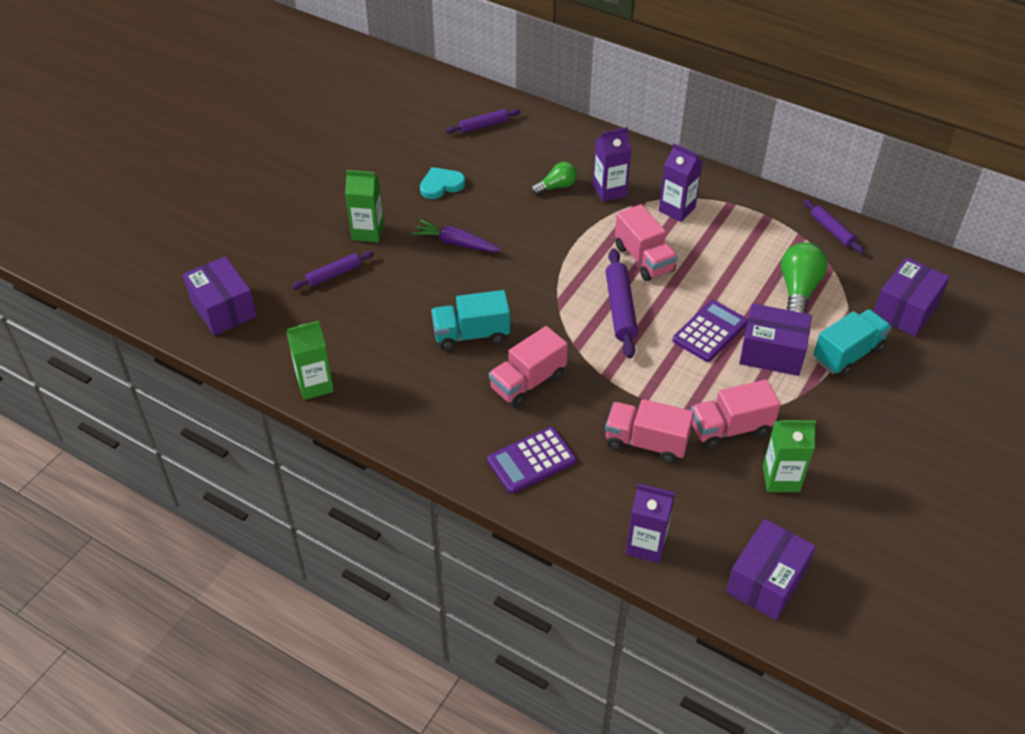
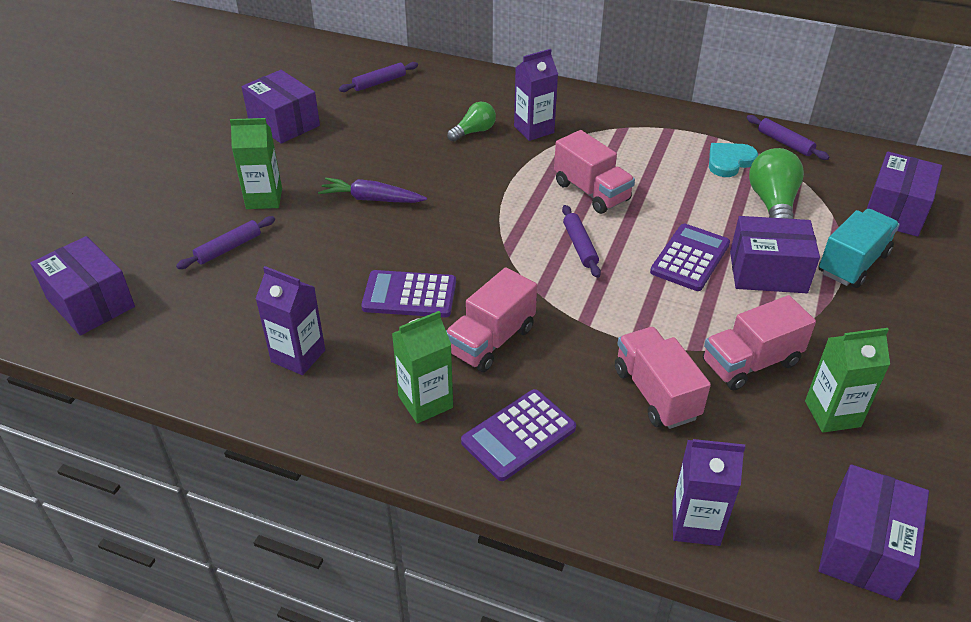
camera: 10 degrees left, 5 degrees down
(315, 385) = (219, 378): green carton -> green carton (425, 402)
(394, 159) = (284, 123): none -> purple box
(441, 185) = (343, 143): turquoise heart -> turquoise heart (729, 161)
(471, 335) = (409, 295): turquoise truck -> purple calculator
(620, 309) = (579, 246): purple rolling pin -> purple rolling pin, size x0.64
(646, 443) = (655, 393): pink truck -> pink truck turned 60 degrees clockwise
(677, 209) = (612, 140): purple carton -> purple carton (298, 356)

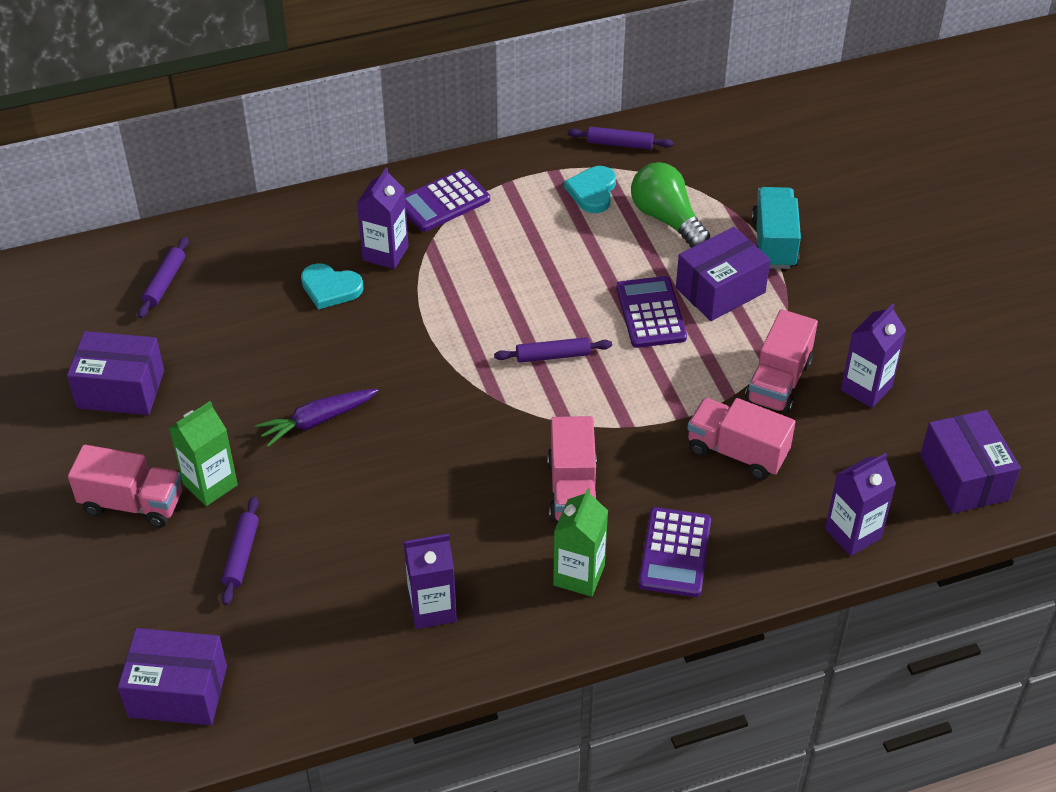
camera: 40 degrees left, 5 degrees up
(409, 295) = (461, 493): purple calculator -> purple calculator (443, 202)
(474, 131) = (330, 288): green light bulb -> turquoise heart
(579, 246) = (553, 356): purple rolling pin -> purple rolling pin turned 45 degrees counterclockwise
(591, 192) = (508, 293): pink truck -> pink truck (132, 503)
(832, 414) = (866, 388): green carton -> purple carton
(895, 211) = (763, 170): purple box -> none

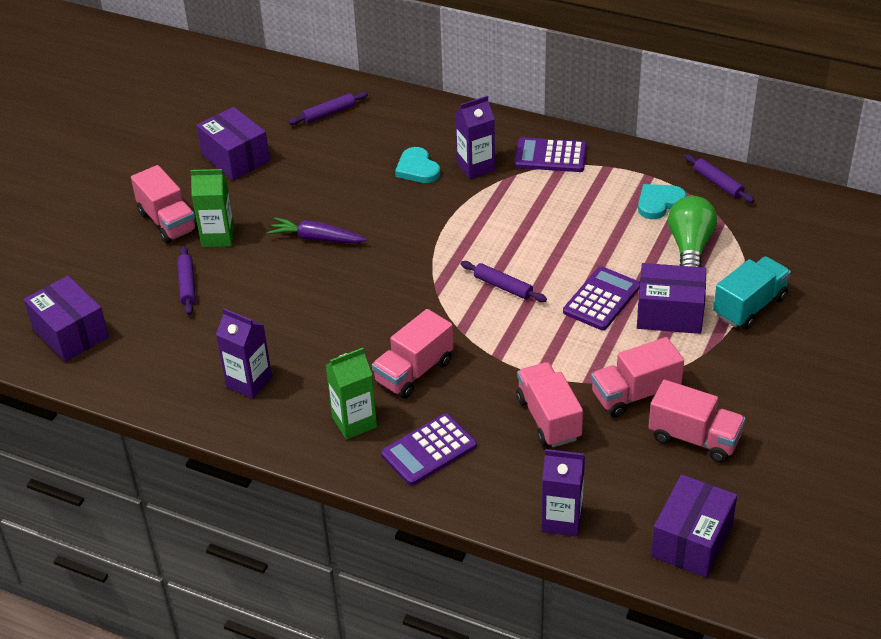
camera: 45 degrees right, 5 degrees down
(241, 555) = (187, 285): purple rolling pin -> purple rolling pin turned 60 degrees counterclockwise
(866, 388) = (694, 438): purple carton -> pink truck

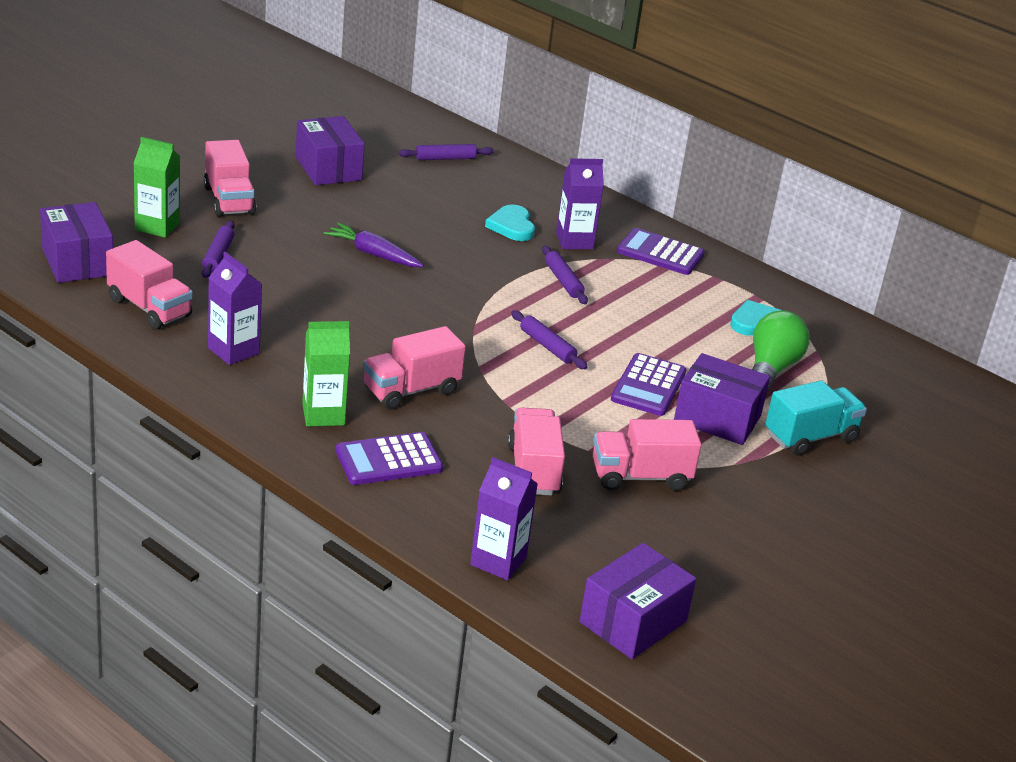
camera: 10 degrees right, 10 degrees down
(218, 237) = (272, 226): green carton -> green carton (157, 226)
(601, 299) = (648, 386): purple calculator -> purple calculator turned 150 degrees clockwise
(694, 438) = (686, 533): pink truck -> pink truck (149, 308)
(718, 183) = (831, 324): purple rolling pin -> purple rolling pin (563, 281)

